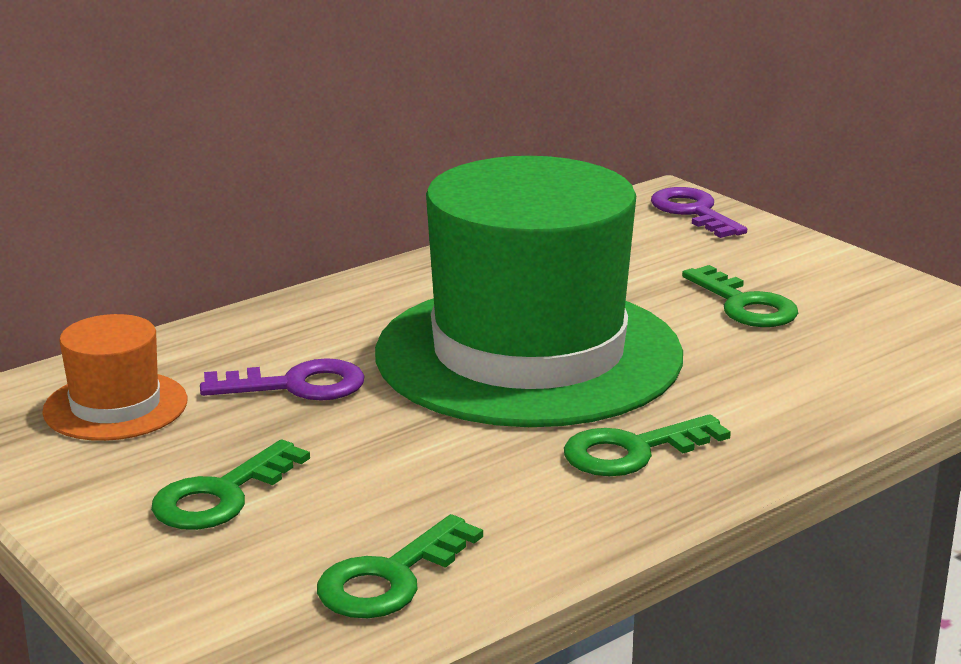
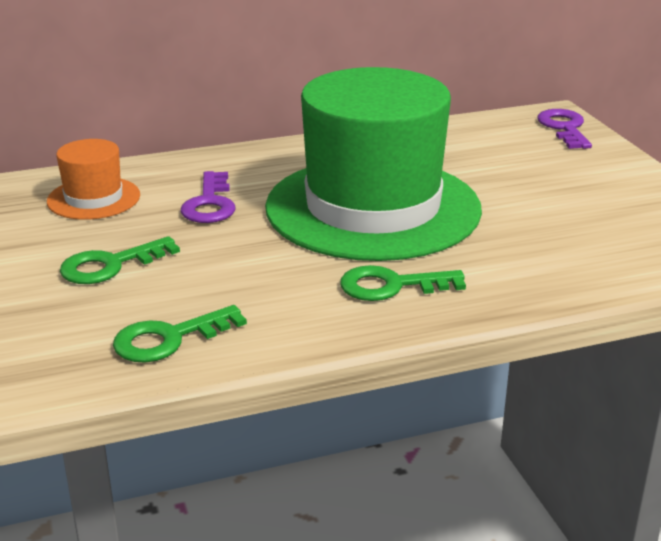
camera: 20 degrees right, 5 degrees up
(297, 385) = (210, 204): purple key -> purple key turned 75 degrees clockwise
(745, 305) = (551, 198): green key -> none

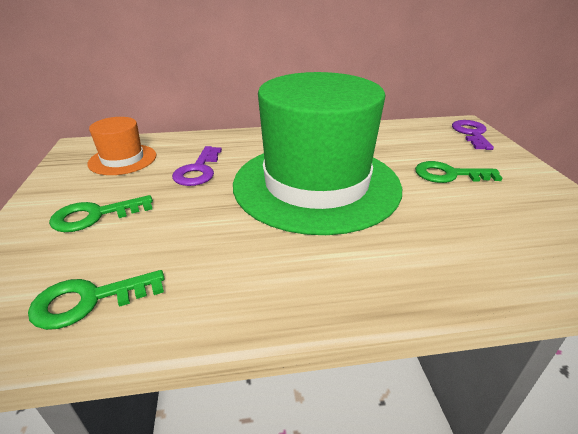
camera: 10 degrees right, 5 degrees up
(391, 286) = (310, 262): green key -> green key (449, 175)

